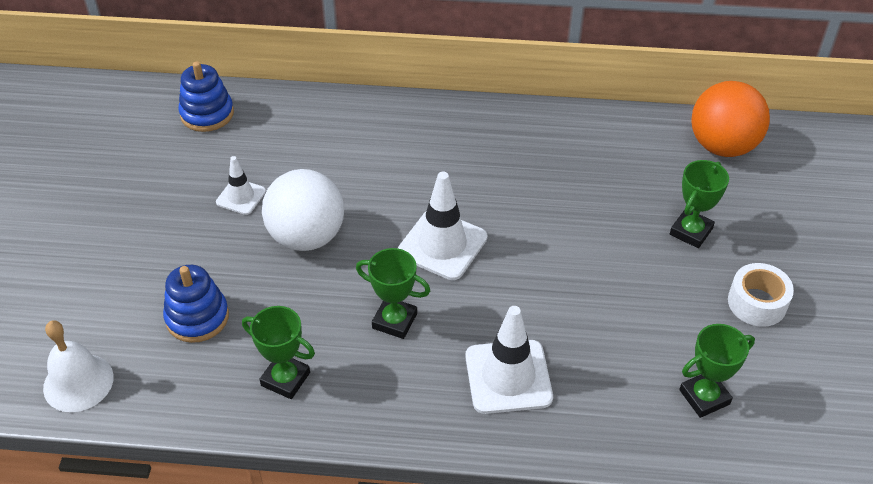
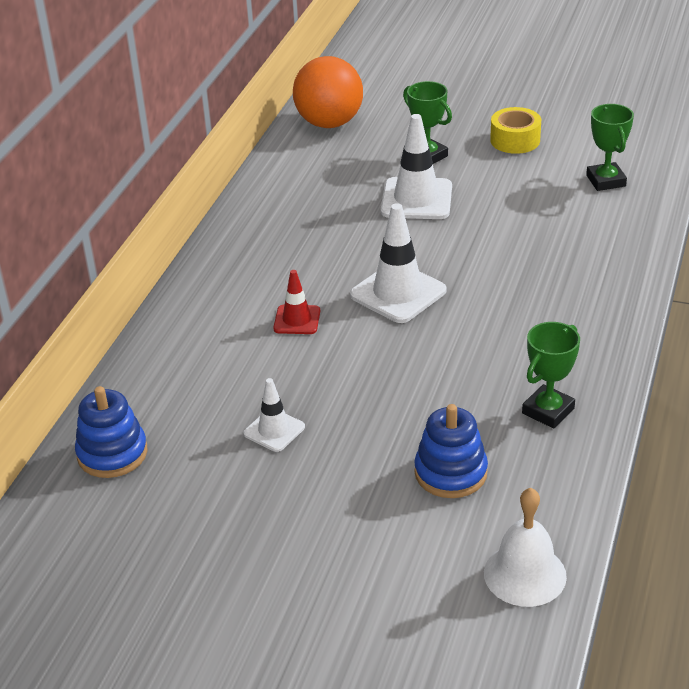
camera: 75 degrees left, 10 degrees down
(306, 237) = (356, 383): white ball -> none
(387, 183) = (297, 320): none -> red traffic cone
(394, 321) = (489, 333): green trophy -> none
(508, 377) = (569, 274): white traffic cone -> white traffic cone (416, 199)
(757, 303) = (515, 140): white tape -> yellow tape

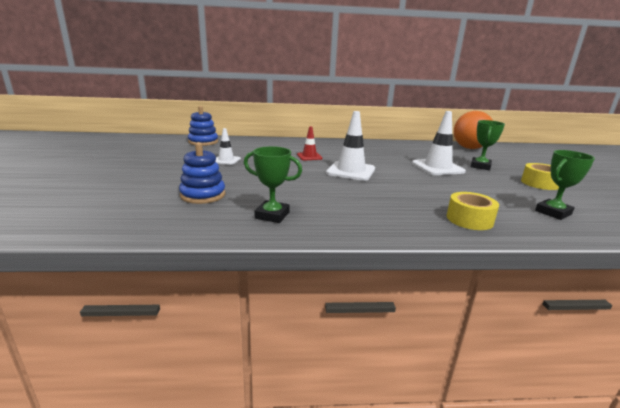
camera: 65 degrees right, 15 degrees down
(525, 574) = (107, 222): white bell -> none
(606, 251) = (469, 219): none -> yellow tape

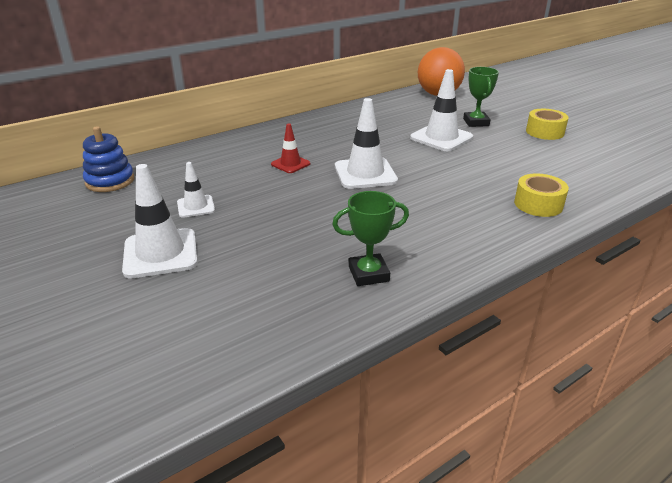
camera: 30 degrees left, 10 degrees up
(176, 172) = (160, 253): none -> white traffic cone
(203, 195) = (252, 277): blue stacking toy -> none
(553, 212) = (587, 169): green trophy -> none

